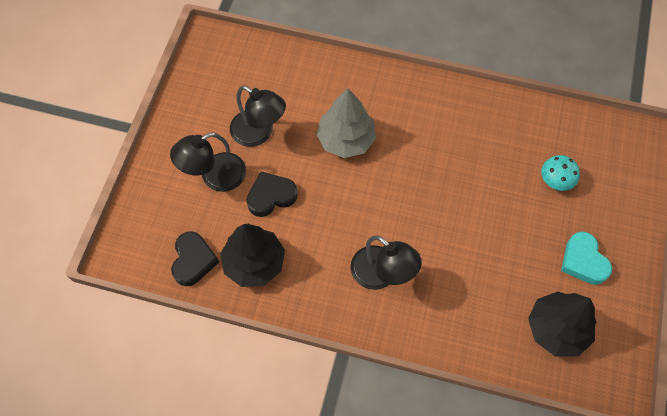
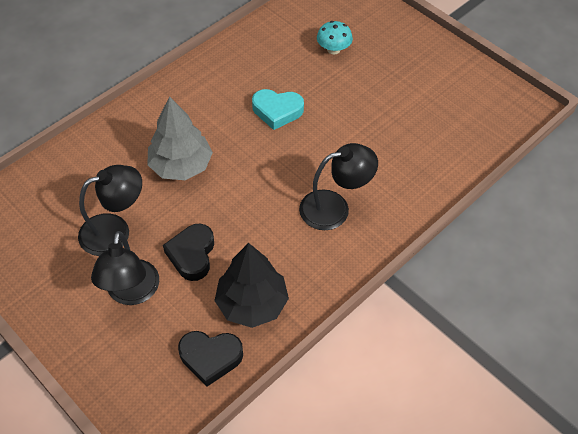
camera: 60 degrees left, 10 degrees down
(193, 260) = (210, 357): black heart -> black heart turned 150 degrees clockwise
(556, 329) = (459, 117): black tree -> none
(583, 261) = (413, 71): turquoise heart -> turquoise heart (277, 111)

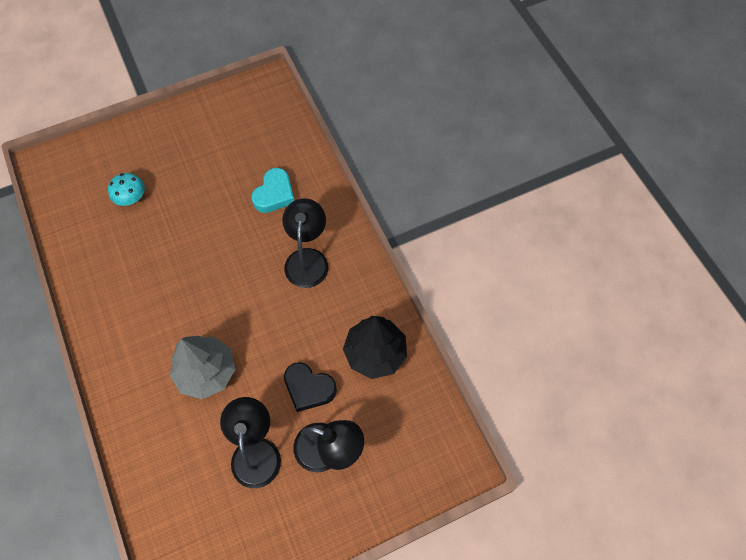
camera: 70 degrees left, 10 degrees up
(210, 357) = (413, 400): black heart -> none
(277, 111) = (181, 269): turquoise heart -> turquoise heart (274, 194)

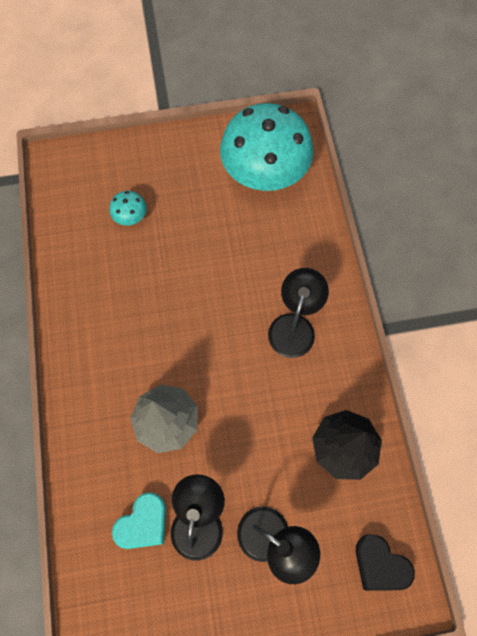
camera: 15 degrees right, 5 degrees up
(251, 131) = (264, 173): none -> turquoise mushroom
(274, 194) = (275, 247): turquoise heart -> turquoise heart (143, 523)
(309, 388) = (266, 467): black heart -> black heart (380, 564)

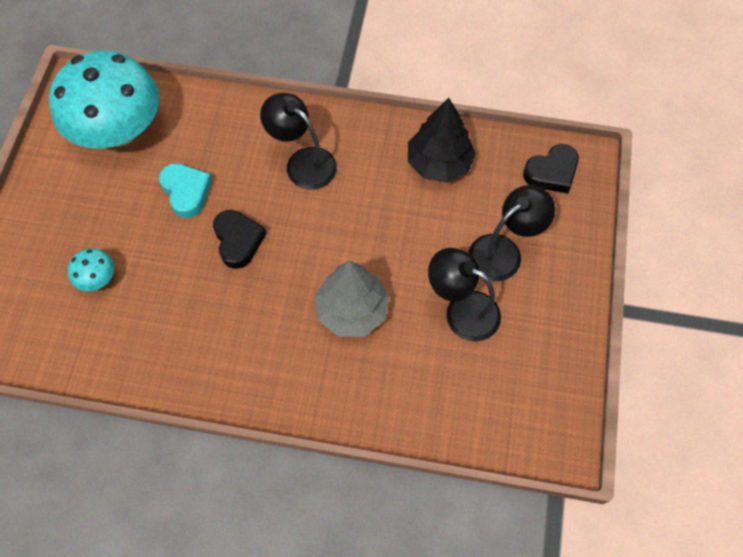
camera: 70 degrees left, 5 degrees down
(143, 523) = (447, 364): turquoise heart -> turquoise heart (186, 192)
(199, 304) = (238, 241): none -> black heart

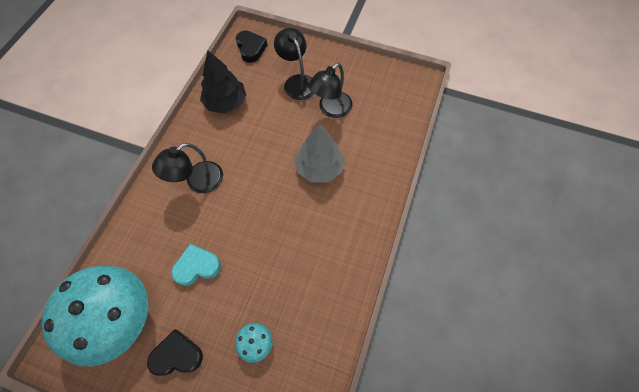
camera: 80 degrees left, 0 degrees up
(238, 241) = (250, 232): black heart -> black heart (177, 355)

